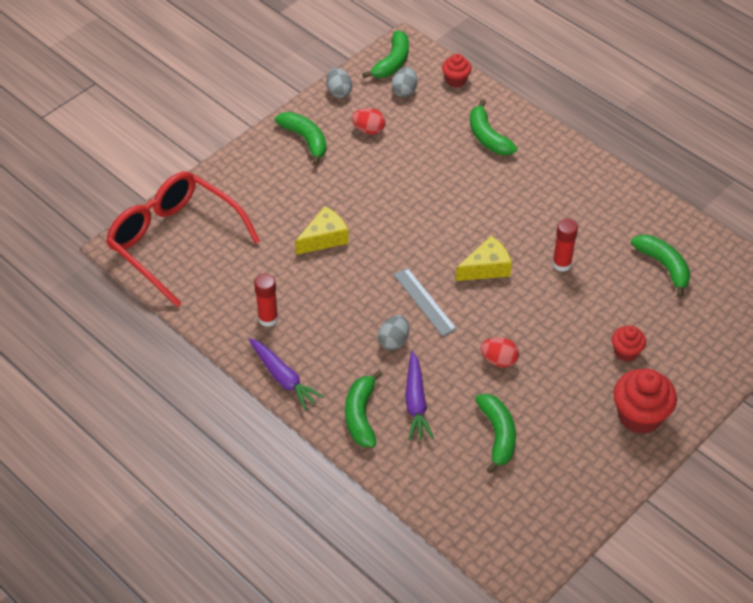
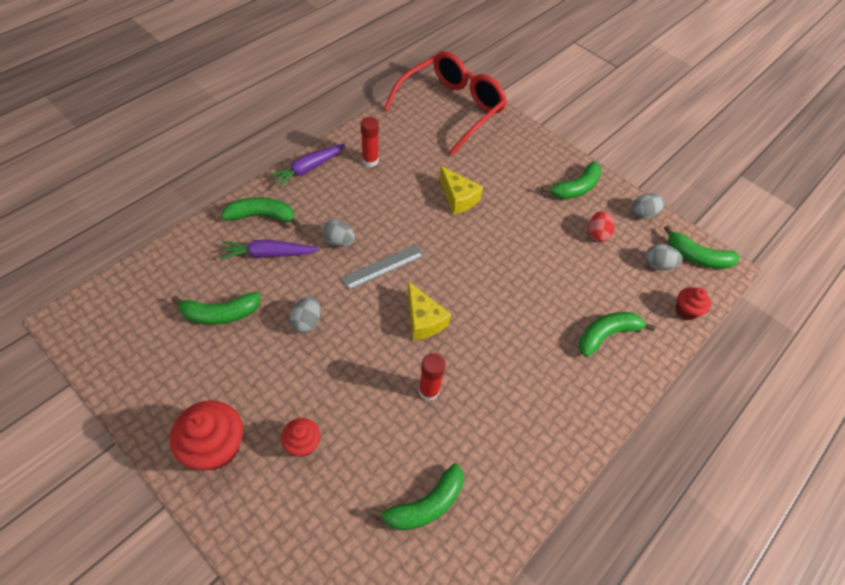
camera: 85 degrees right, 5 degrees up
(499, 360) = (307, 322): red egg -> grey egg

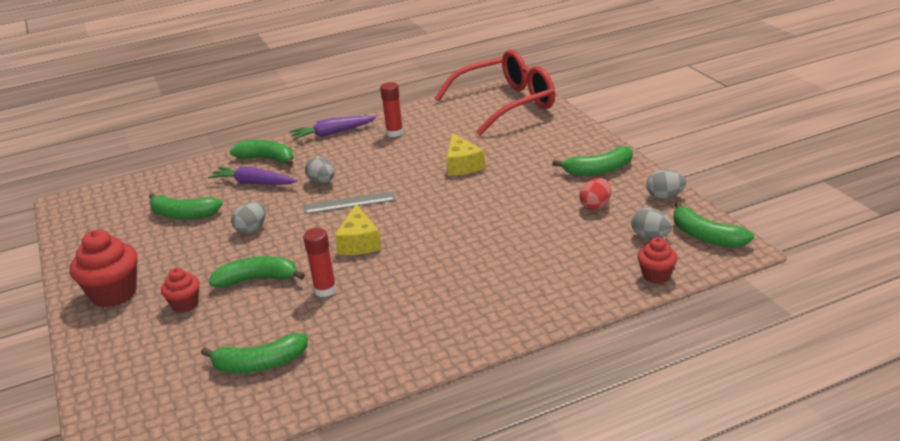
camera: 30 degrees right, 25 degrees down
(606, 335) = (544, 280): green banana -> green banana (257, 279)

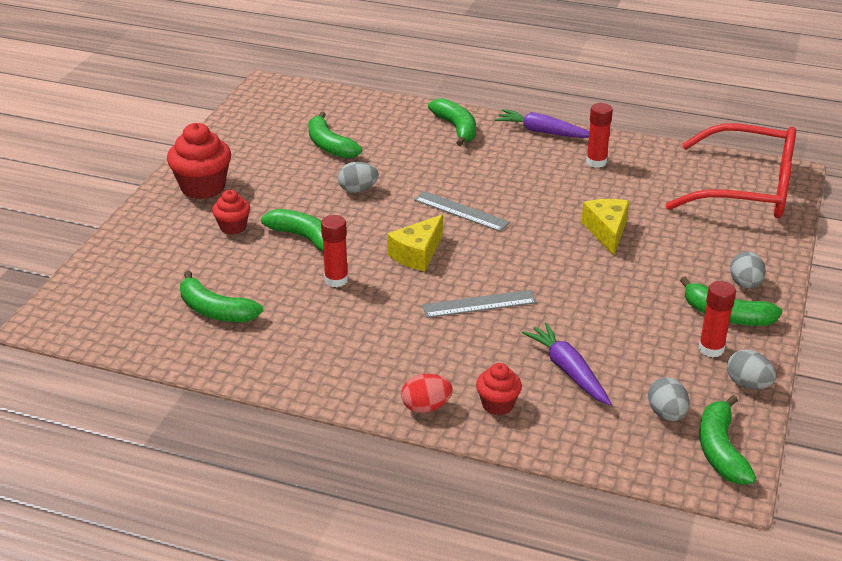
camera: 40 degrees right, 5 degrees up
(253, 183) = (415, 146): purple carrot -> purple carrot (568, 370)
(322, 182) = (467, 177): grey egg -> grey egg (745, 284)
(448, 246) = (479, 304): none -> grey ruler
(462, 165) = (607, 231): yellow cheese -> yellow cheese turned 150 degrees clockwise
(595, 206) = (664, 350): red egg -> red egg (426, 407)
(618, 191) = (711, 349): none -> red glue stick
(656, 275) = (610, 453): red cupcake -> red cupcake (497, 405)

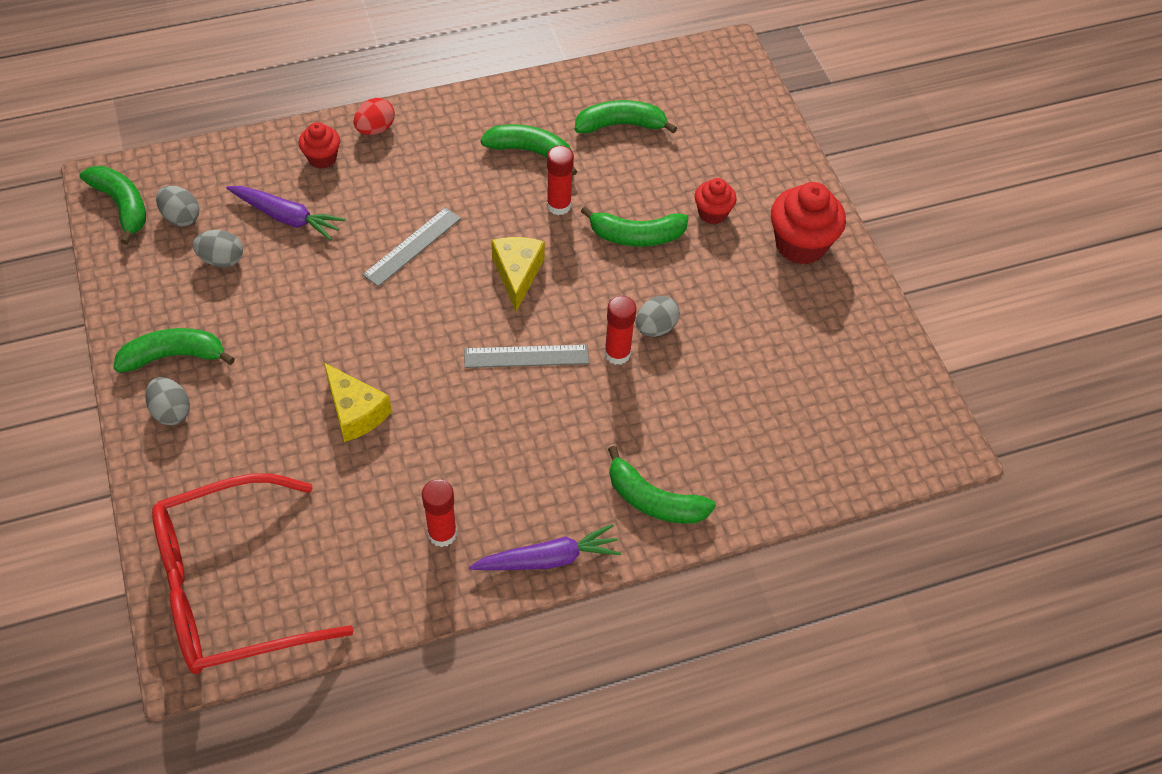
camera: 140 degrees right, 20 degrees up
(330, 145) = (756, 379): green banana -> green banana (531, 152)
(711, 349) = (172, 306): red glue stick -> red glue stick (617, 354)
(748, 384) = (123, 283): grey egg -> grey egg (222, 260)

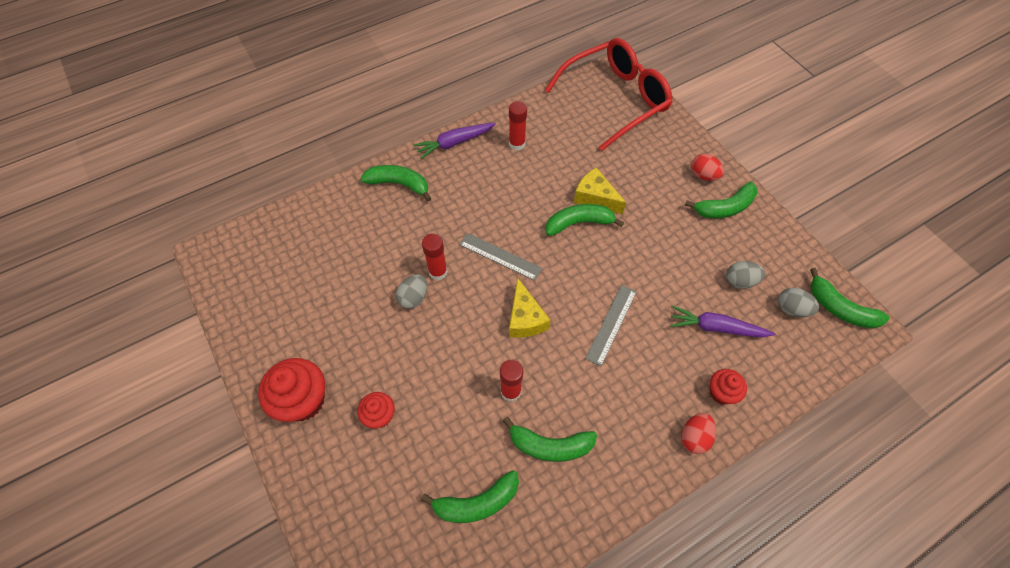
camera: 170 degrees right, 5 degrees up
(171, 411) = (703, 175): grey egg -> red egg
(526, 356) = (500, 256): grey ruler -> grey ruler turned 45 degrees clockwise
(636, 236) = (441, 376): green banana -> green banana (579, 223)

